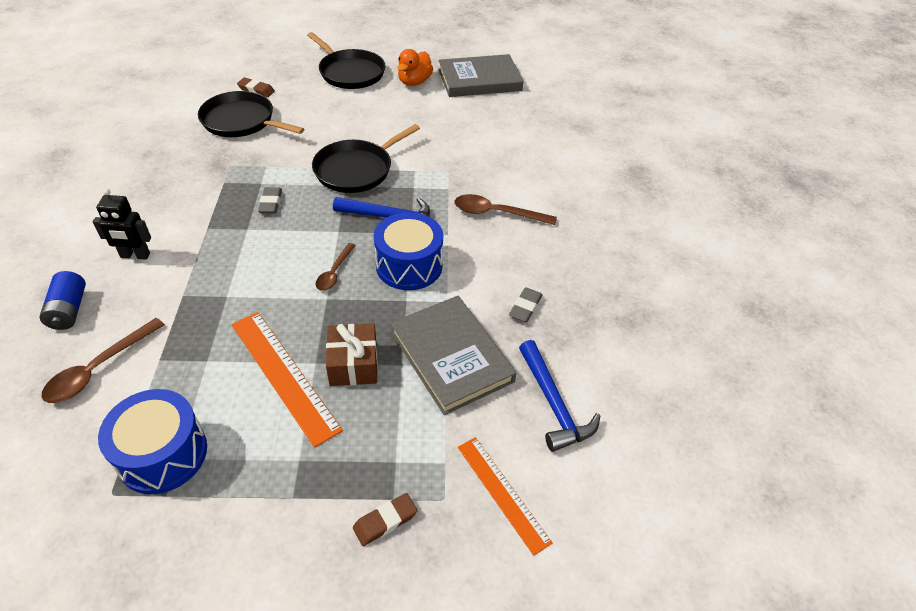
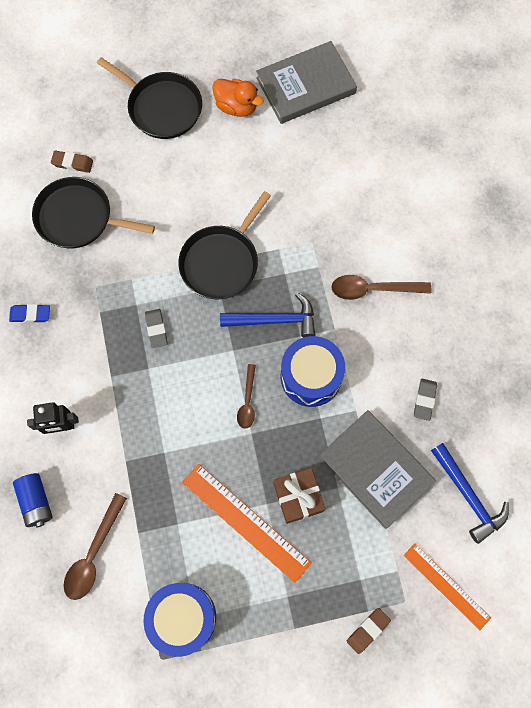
camera: 10 degrees left, 25 degrees up
(159, 172) = (30, 314): none -> blue eraser
(414, 82) = (236, 107): orange duck -> orange duck turned 75 degrees counterclockwise

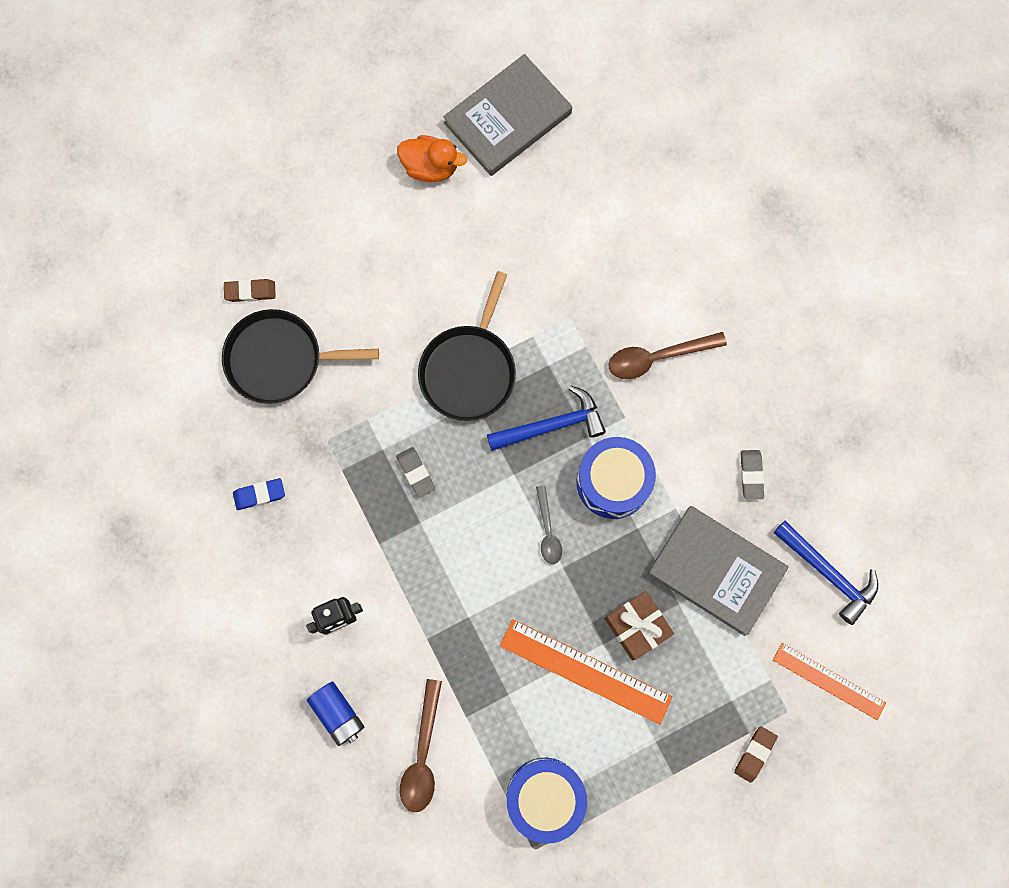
camera: 15 degrees left, 5 degrees up
(162, 107) = (338, 191): black pan -> none
(247, 401) = (548, 531): brown spoon -> grey spoon

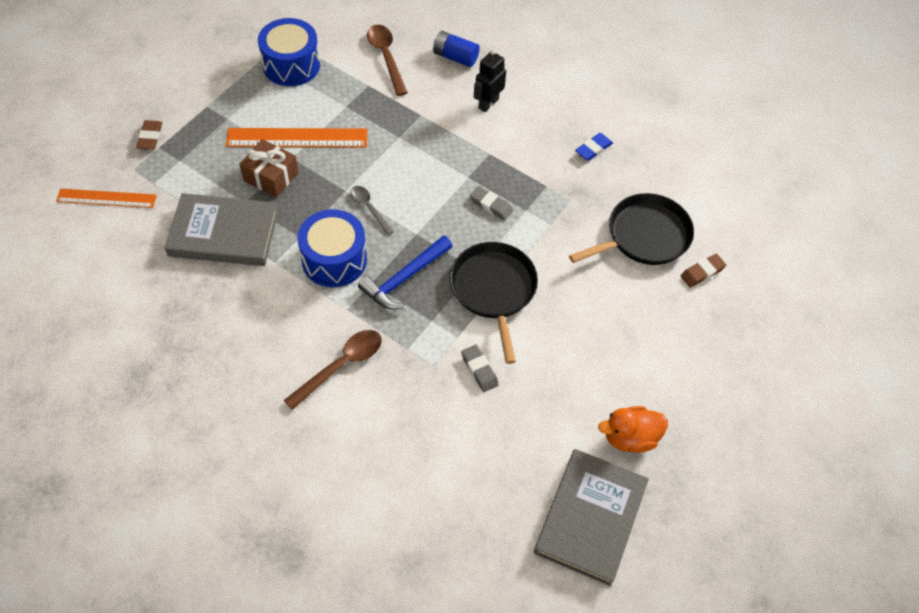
camera: 150 degrees right, 20 degrees down
(751, 475) = (220, 310): grey eraser -> grey eraser (479, 370)
(828, 573) = (129, 266): blue hammer -> none

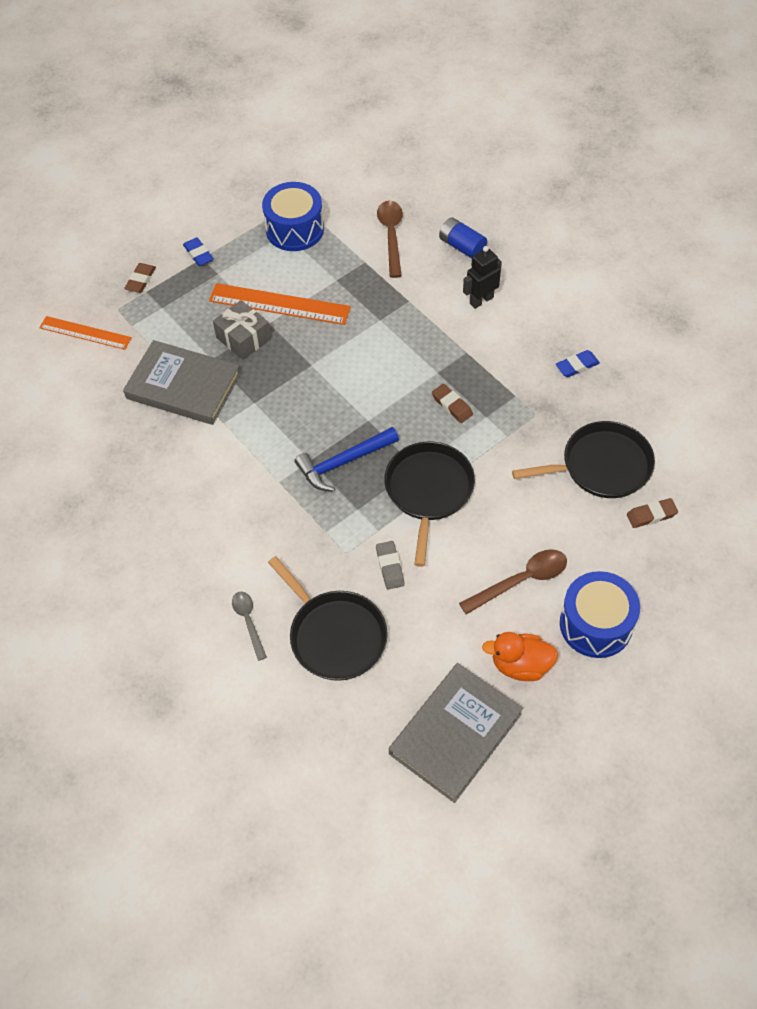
camera: 20 degrees right, 0 degrees up
(202, 103) = (198, 254): none -> blue eraser
(271, 176) = (243, 338): brown gift -> grey gift
(334, 259) = (281, 431): blue drum -> blue drum (596, 624)
(341, 366) = (257, 535): brown spoon -> brown spoon (521, 581)
(369, 208) = (329, 386): grey spoon -> grey spoon (248, 621)
(446, 448) = (335, 635): none -> black pan
(491, 205) = (452, 405): grey eraser -> brown eraser

